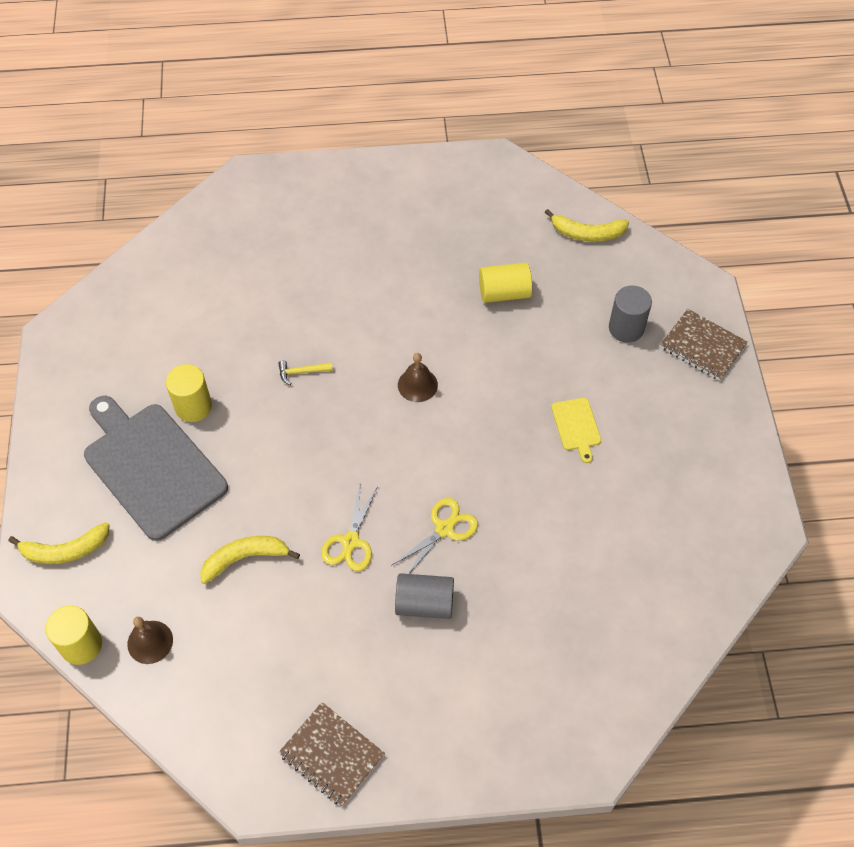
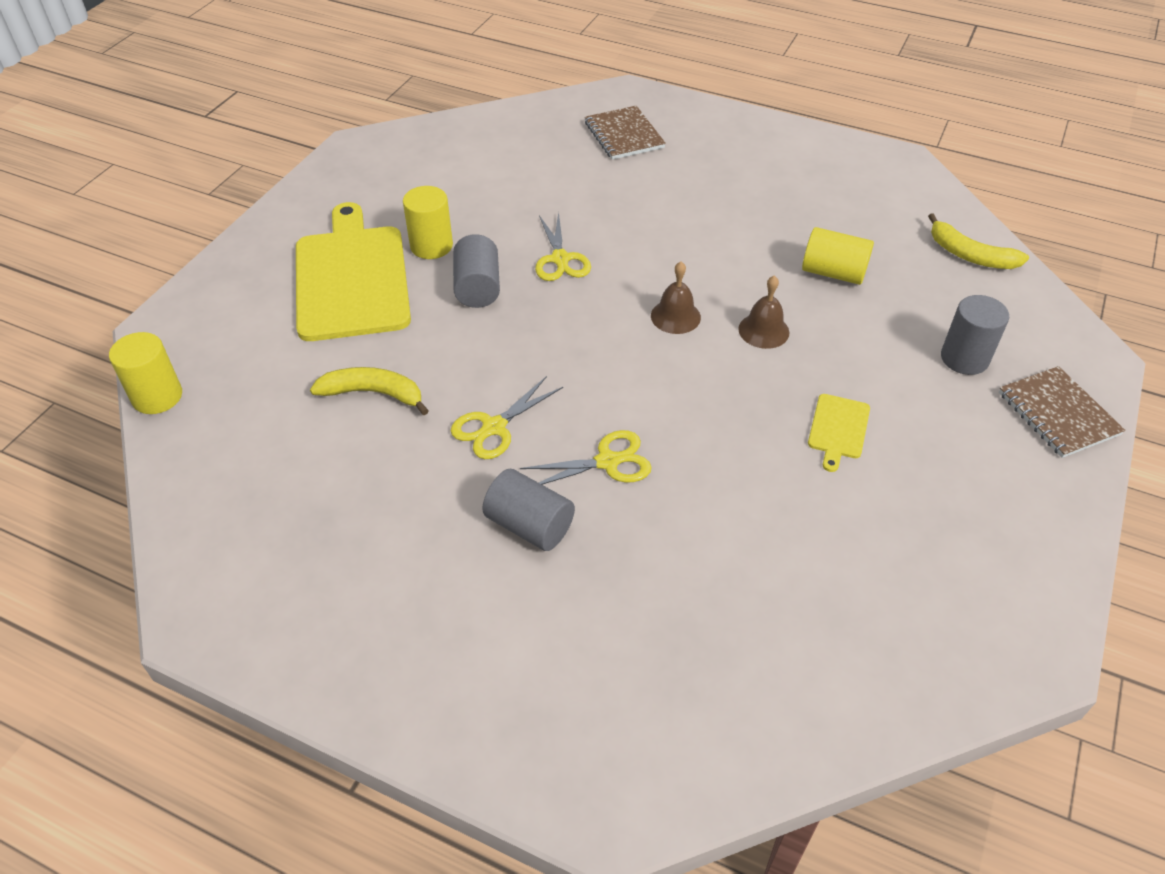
camera: 30 degrees right, 10 degrees down
(65, 550) = (215, 312): yellow banana -> none
(150, 642) = (220, 424): brown bell -> brown bell (763, 330)
(151, 467) = (351, 278): grey cutting board -> yellow cutting board
(257, 428) = (477, 288): none -> grey cylinder
(301, 372) = (560, 259): yellow hammer -> yellow scissors
(332, 755) = (307, 629): brown notebook -> brown notebook (624, 135)

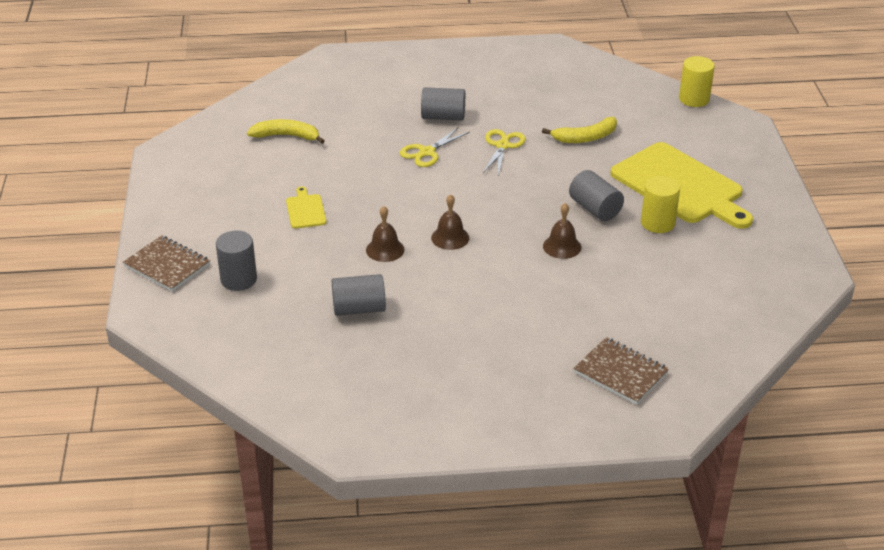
camera: 150 degrees right, 10 degrees down
(560, 259) = (562, 246): yellow scissors -> brown bell
(833, 273) = (359, 309): yellow cylinder -> grey cylinder
(969, 255) = (257, 364): yellow banana -> yellow banana (287, 136)

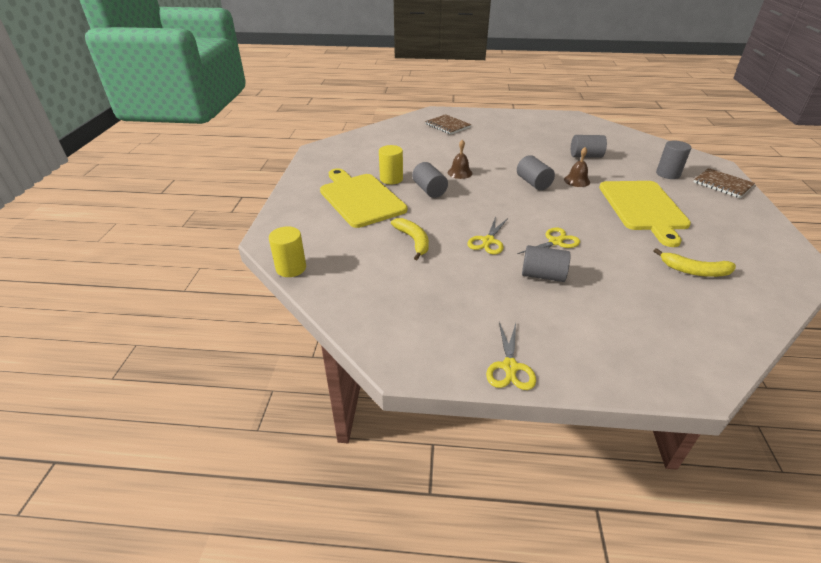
camera: 170 degrees left, 0 degrees up
(305, 210) = (643, 208): yellow cutting board -> yellow cutting board, size x2.35
(450, 237) = (533, 183): brown bell -> grey cylinder
(471, 52) = (510, 367): none -> yellow scissors
(585, 138) = (413, 241): yellow banana -> yellow banana turned 75 degrees clockwise

